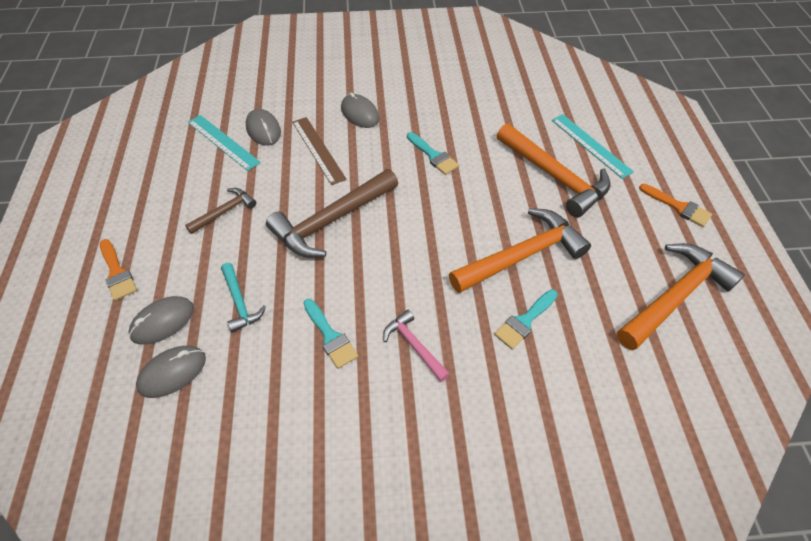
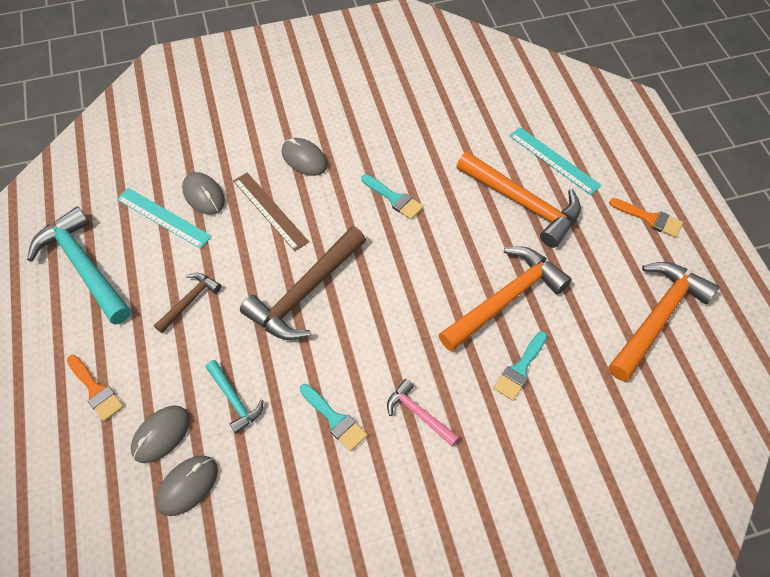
camera: 10 degrees left, 5 degrees up
(142, 170) = (83, 266): none -> turquoise hammer

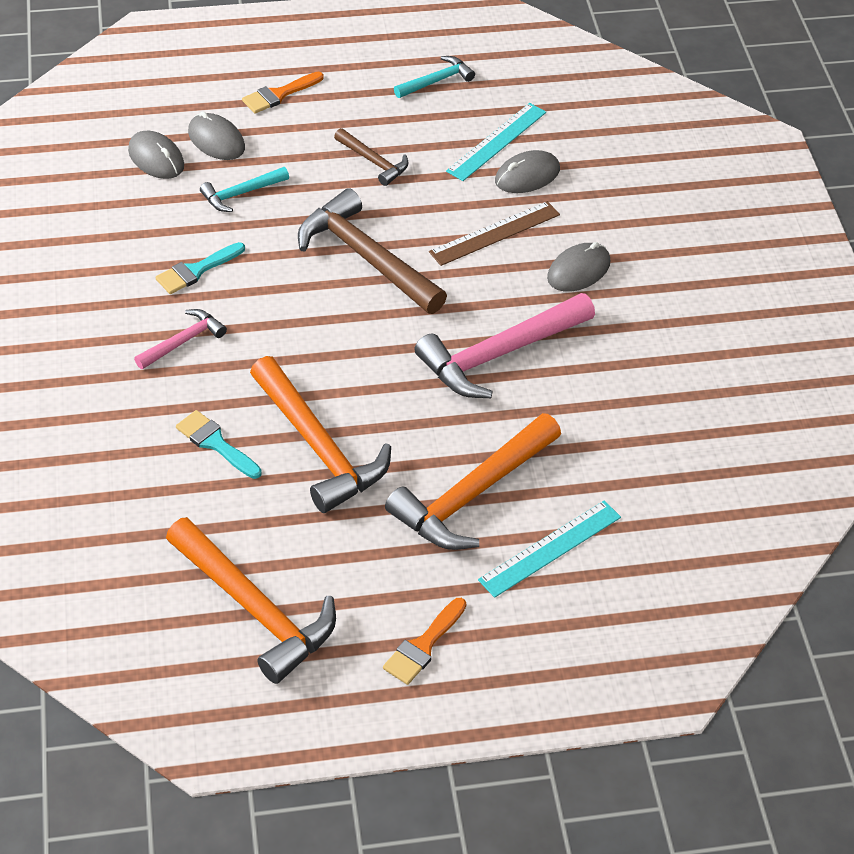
camera: 95 degrees right, 10 degrees down
(83, 266) = (437, 81): turquoise hammer -> turquoise hammer, size x0.51
(394, 199) = (499, 354): turquoise brush -> pink hammer

